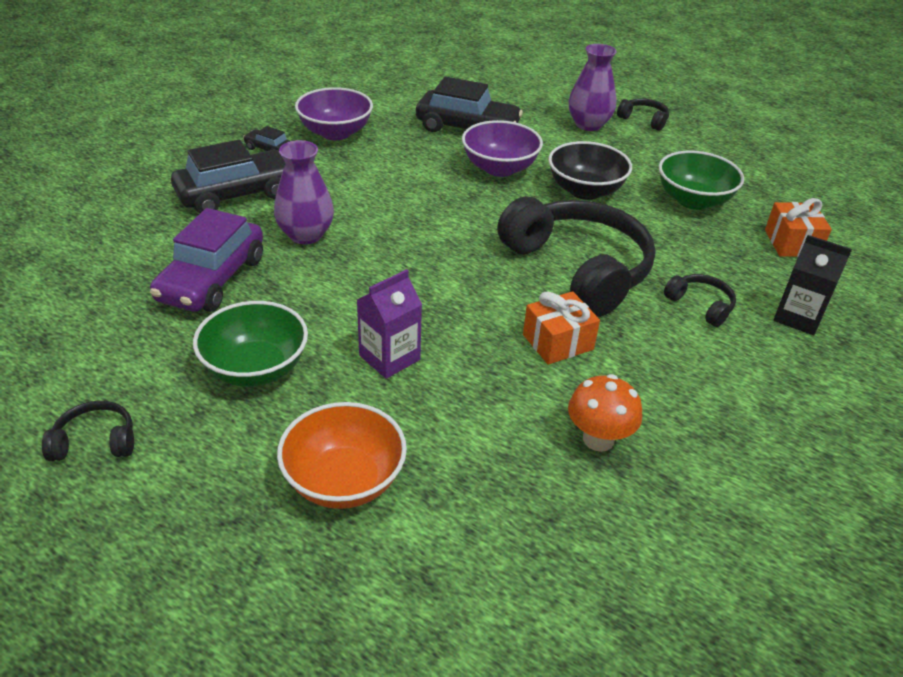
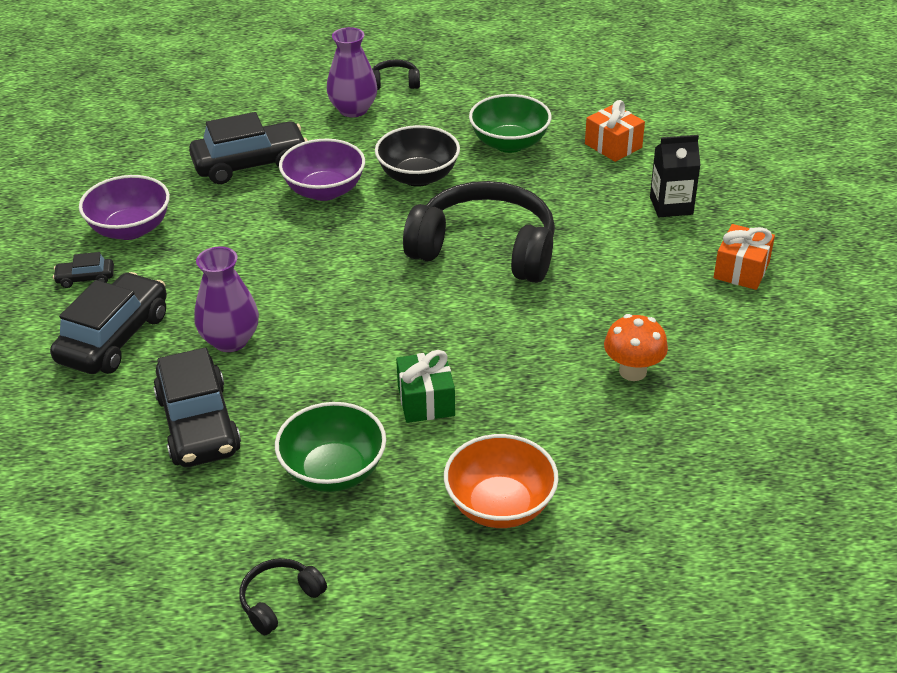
camera: 35 degrees left, 0 degrees up
(212, 279) = (198, 424): purple car -> black car
(389, 357) = (426, 400): purple carton -> green gift
(558, 342) = (533, 317): orange gift -> orange gift (741, 270)
(700, 305) = (600, 232): black headphones -> none

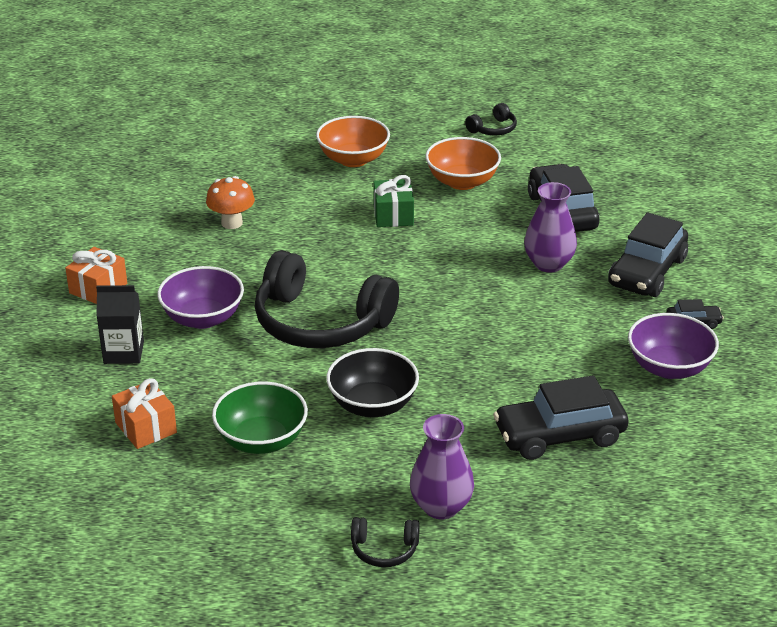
camera: 175 degrees left, 5 degrees down
(324, 190) = (474, 395): purple bowl -> purple bowl (203, 318)
(333, 471) = (462, 182): green bowl -> orange bowl

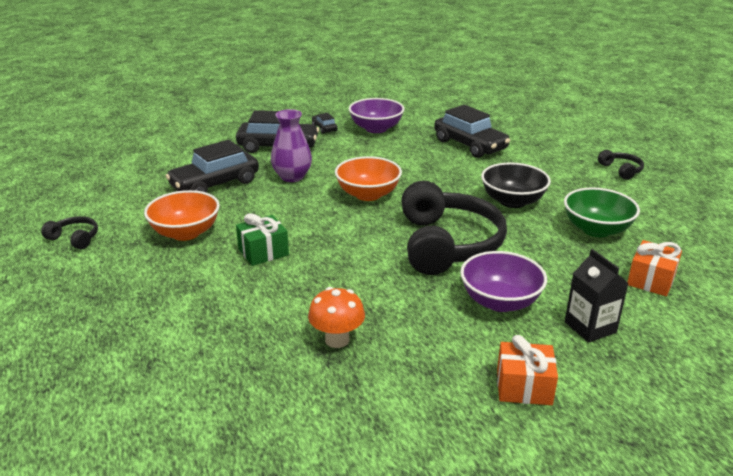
camera: 115 degrees left, 5 degrees down
(353, 159) = (165, 301): orange bowl -> orange bowl (368, 194)
(441, 507) = (568, 163): purple vase -> none

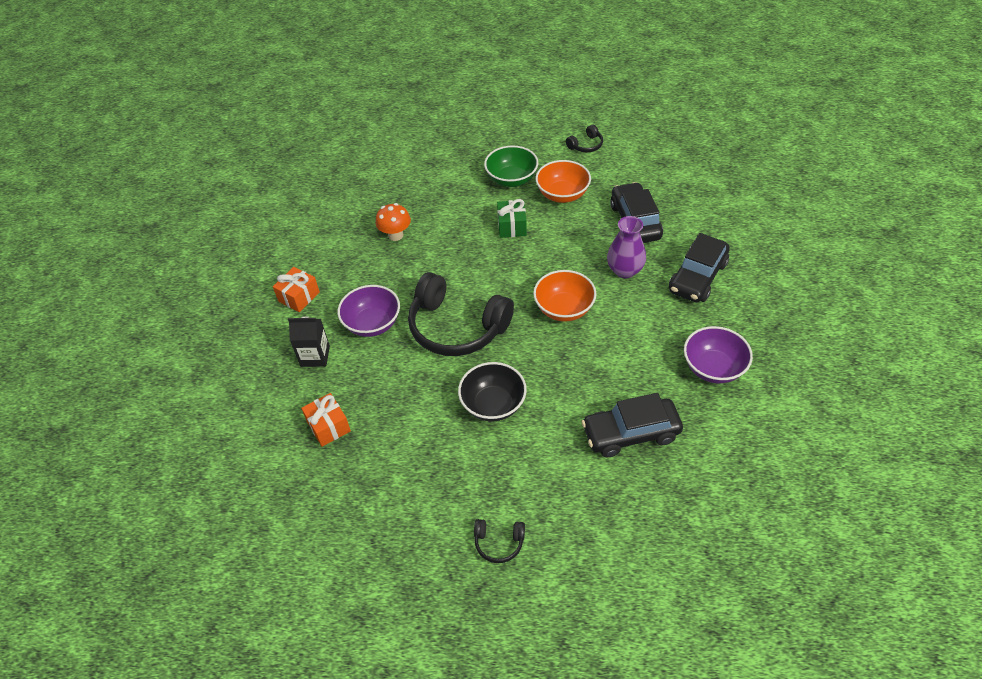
camera: 120 degrees right, 20 degrees up
(324, 128) = (732, 324): black car -> none
(596, 229) = (411, 438): green bowl -> green bowl (511, 179)

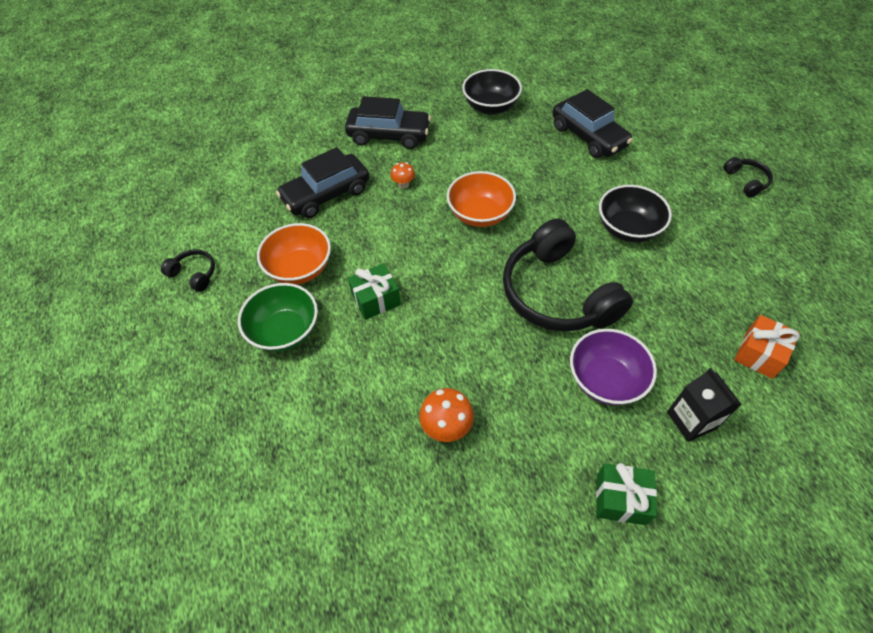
camera: 115 degrees left, 5 degrees up
(299, 297) = (620, 499): orange gift -> green gift
(457, 327) = (557, 293): black headphones -> black headphones turned 150 degrees clockwise
(624, 270) = (403, 184): purple vase -> orange mushroom
(713, 368) = (490, 107): purple bowl -> black bowl

